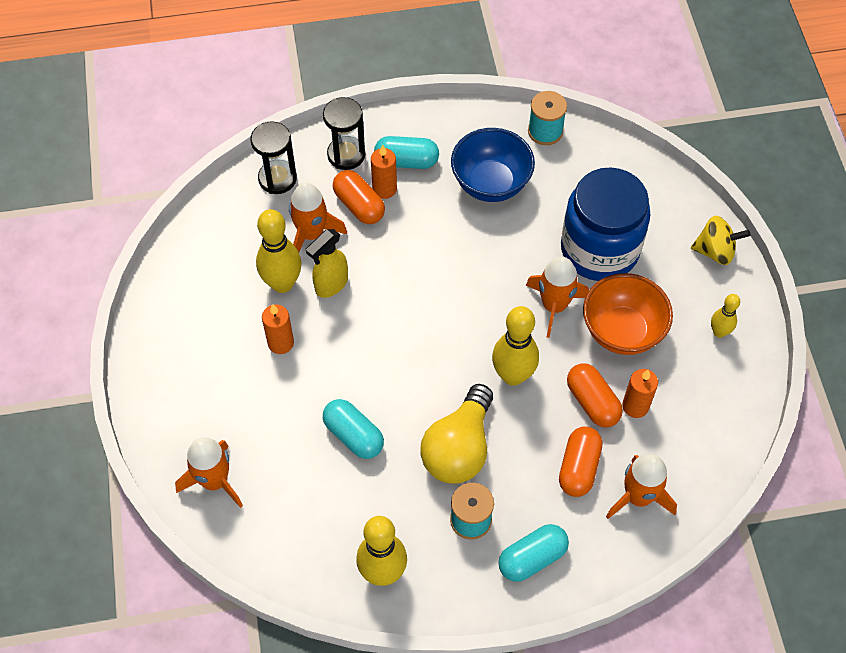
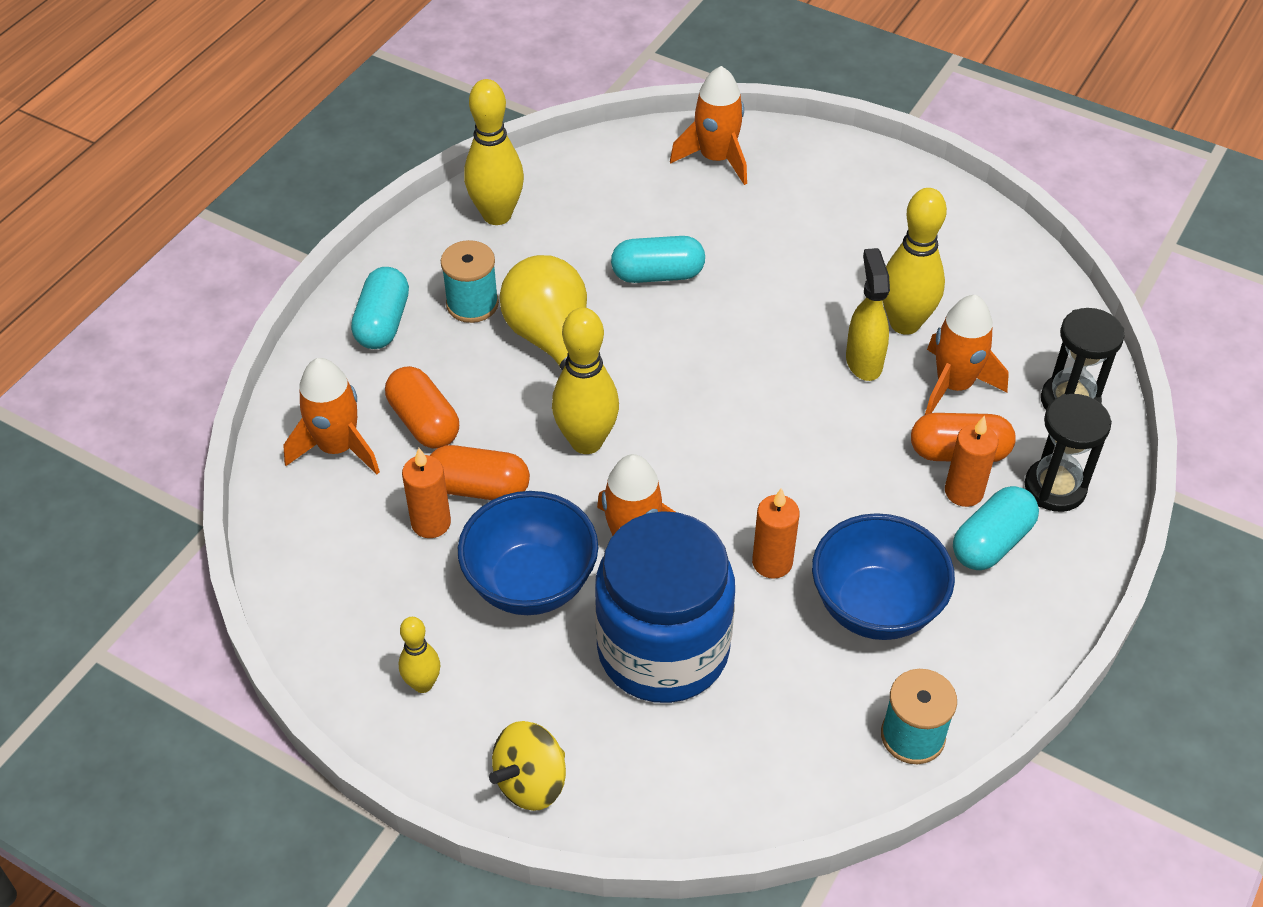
camera: 130 degrees right, 10 degrees down
(281, 343) = (826, 281): orange candle -> orange candle (772, 562)
(622, 331) = (531, 583): orange bowl -> blue bowl

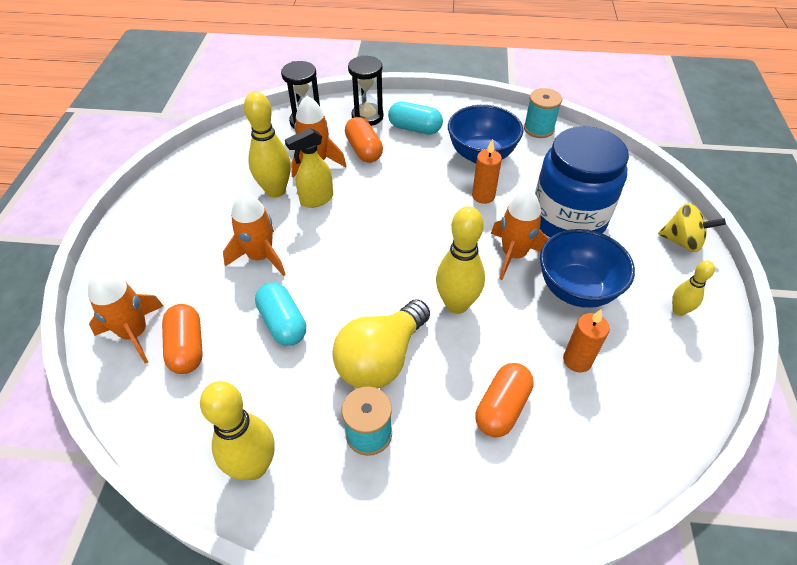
camera: 115 degrees left, 0 degrees up
(337, 447) = (562, 455): orange rocket -> orange rocket (260, 256)
(383, 323) = (423, 494): turquoise capsule -> none
(479, 488) = (531, 346): orange capsule -> orange capsule (187, 347)
(963, 492) = (389, 143): orange candle -> none

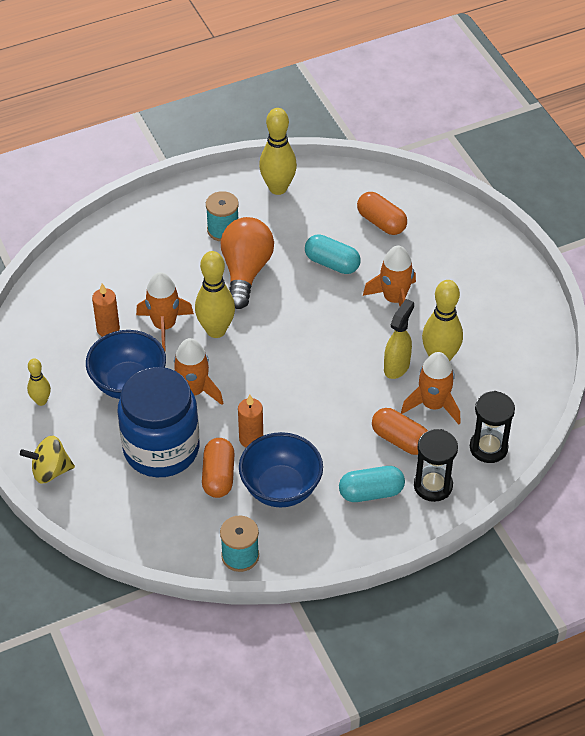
camera: 150 degrees right, 0 degrees up
(135, 333) = (425, 215): orange rocket -> orange rocket (164, 326)
(381, 359) = (245, 272): yellow light bulb -> orange light bulb
(501, 407) = (147, 278): orange capsule -> orange capsule (218, 476)

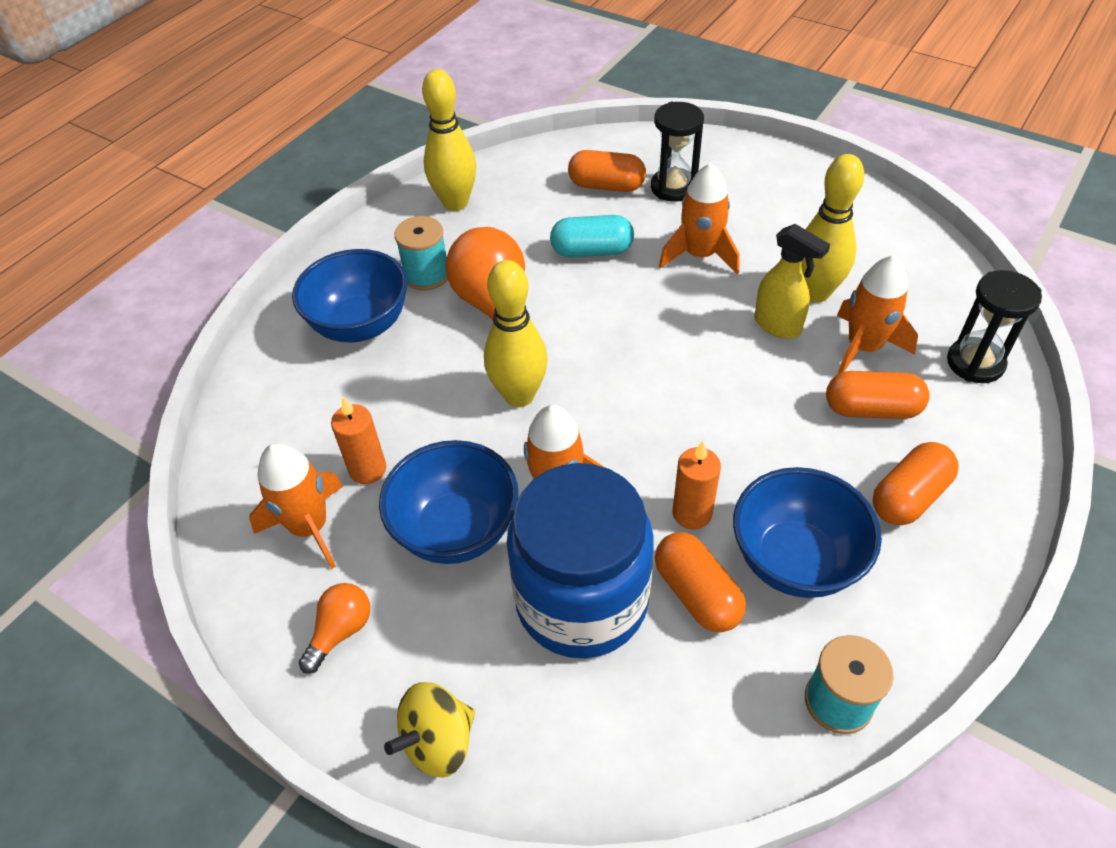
camera: 30 degrees left, 0 degrees up
(41, 401) = (341, 631): yellow bowling pin -> orange light bulb
(163, 243) = (360, 325): none -> blue bowl
(164, 326) = (445, 425): orange rocket -> orange rocket (310, 527)
(371, 492) = (909, 497): turquoise capsule -> orange capsule
(397, 366) = (778, 326): yellow spray bottle -> yellow spray bottle turned 135 degrees clockwise
(433, 486) = (968, 444): black hourglass -> black hourglass (673, 187)

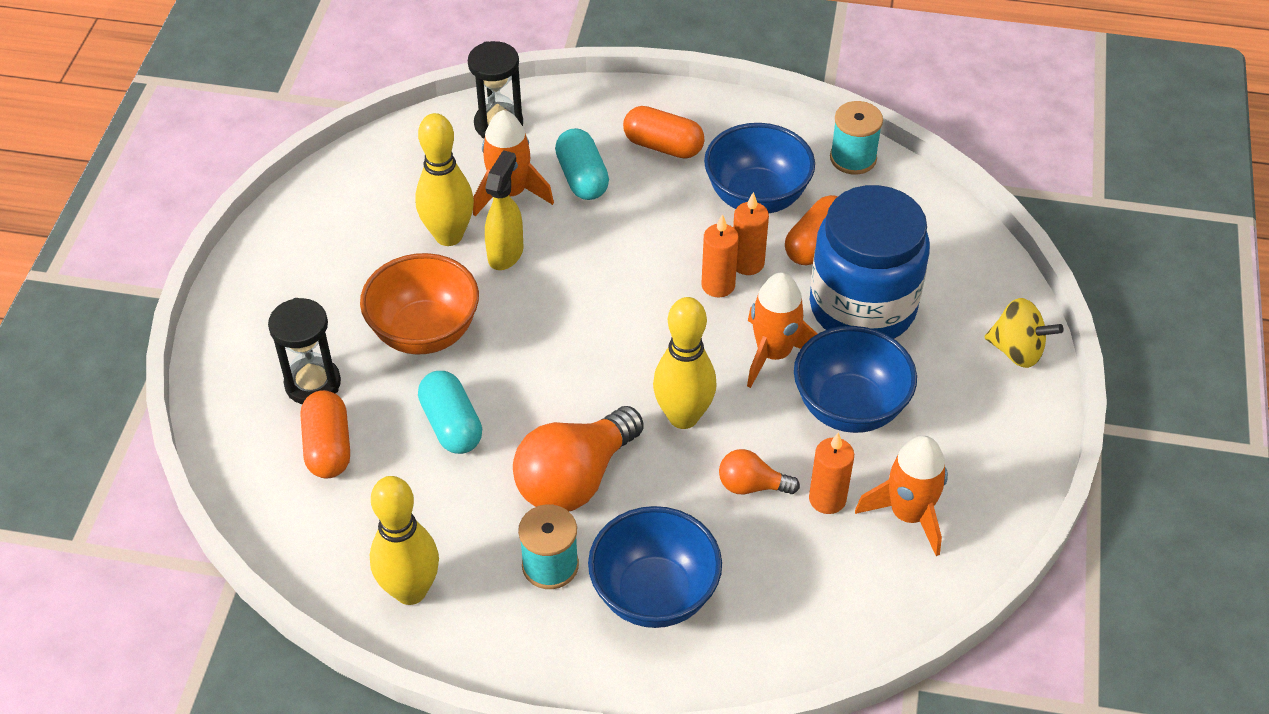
camera: 115 degrees left, 0 degrees up
(341, 631) = (980, 446): orange light bulb -> orange light bulb (751, 485)
(670, 476) = (718, 285): none -> orange candle
(700, 255) = (424, 332): orange rocket -> orange bowl
(871, 409) = (582, 178): orange capsule -> turquoise capsule

